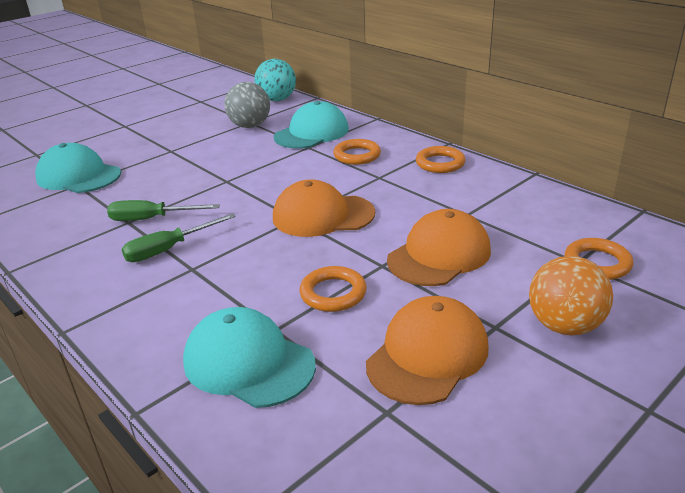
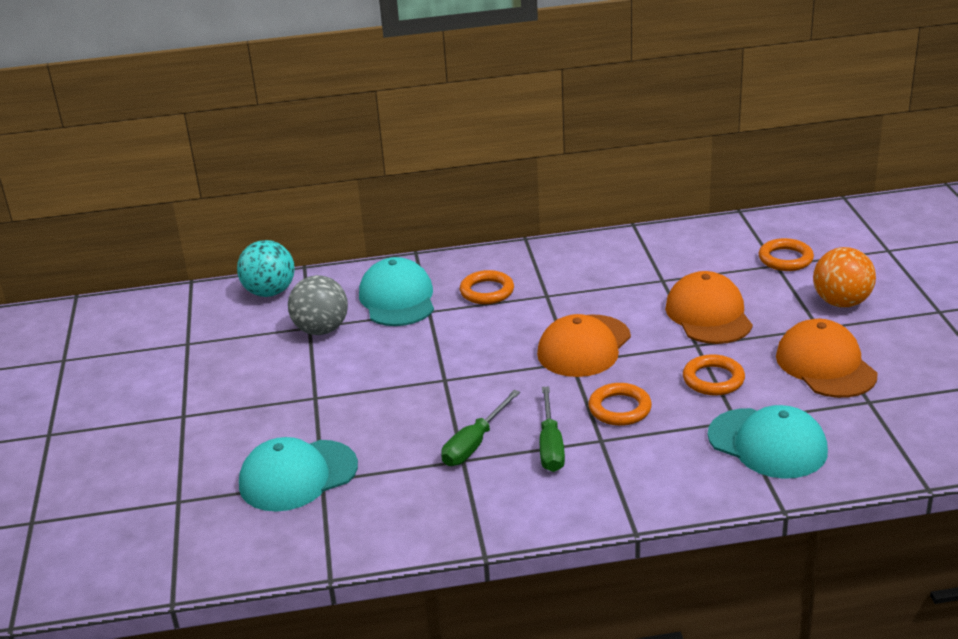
camera: 55 degrees left, 0 degrees up
(248, 362) = (767, 444): turquoise cap -> turquoise cap turned 120 degrees counterclockwise
(440, 163) = (559, 257): orange ring -> orange ring (619, 408)

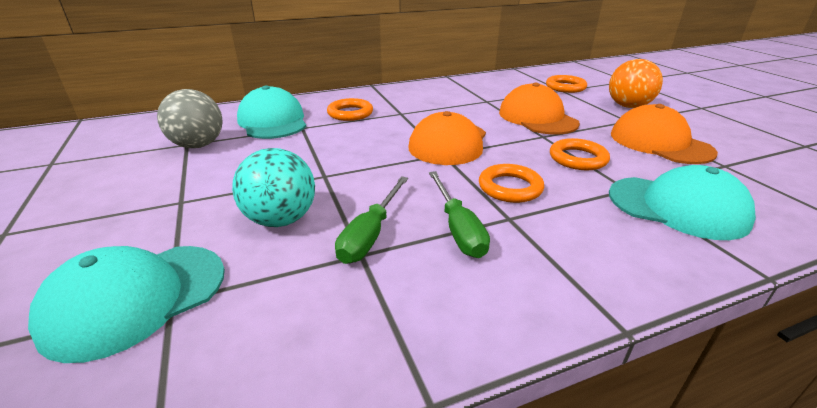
camera: 15 degrees left, 0 degrees up
(270, 292) = (154, 123): turquoise ball -> turquoise ball (281, 220)

